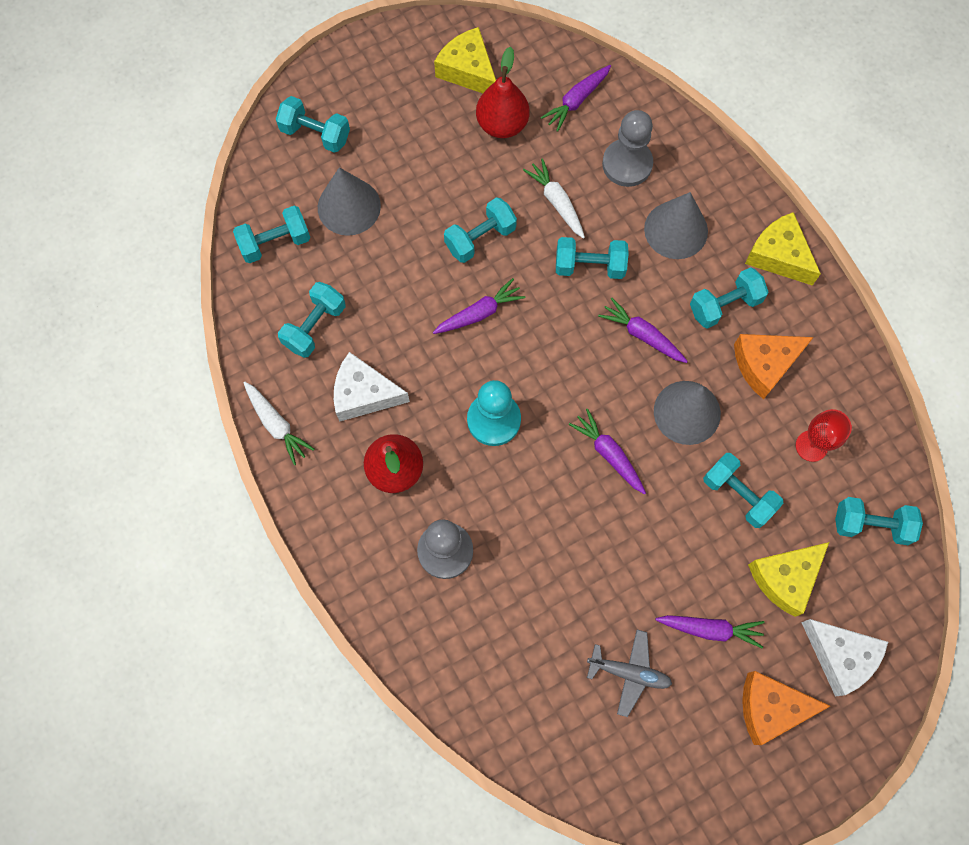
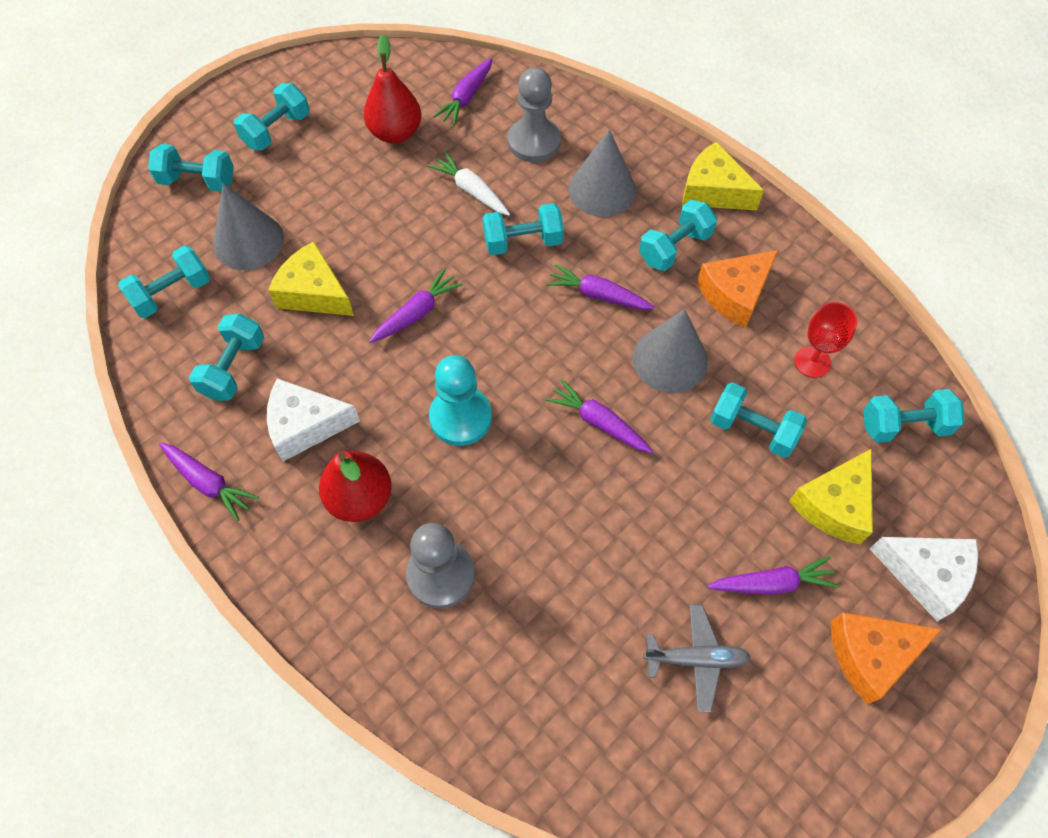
camera: 15 degrees left, 10 degrees down
(276, 424) = (208, 483): white carrot -> purple carrot
(468, 70) = (348, 93): yellow cheese -> yellow cheese (314, 292)
(480, 238) = (399, 241): turquoise dumbbell -> turquoise dumbbell (277, 130)

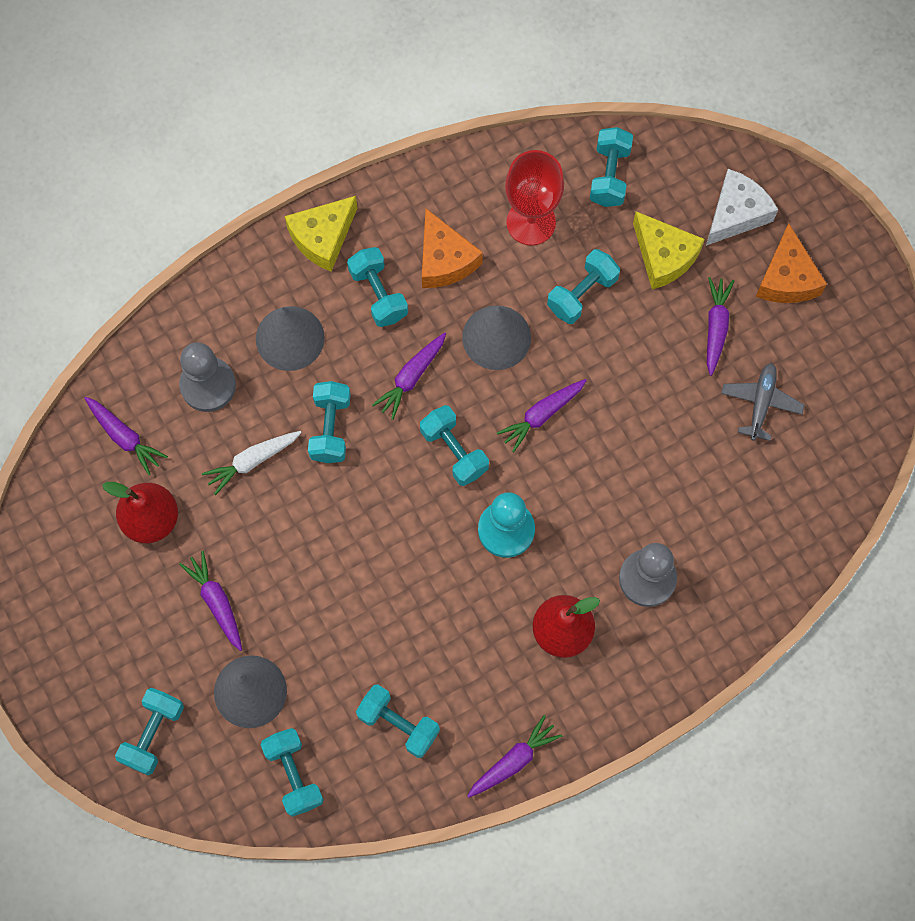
camera: 75 degrees left, 10 degrees up
(277, 130) = (107, 642): turquoise dumbbell -> turquoise dumbbell (454, 451)
(305, 425) = (478, 667): white cheese -> none
(314, 292) = (332, 636): yellow cheese -> none
(416, 313) = (384, 545): purple carrot -> purple carrot (216, 602)
(812, 362) = (531, 222): red goblet -> red goblet, size x1.54

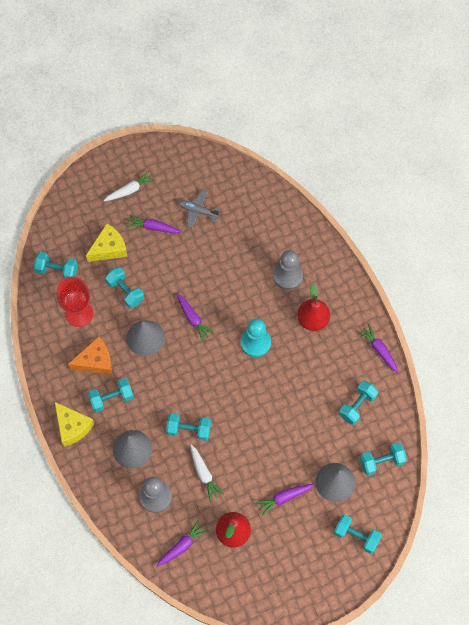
camera: 85 degrees left, 5 degrees down
(411, 377) = (163, 384): purple carrot -> none
(454, 451) = (209, 365): turquoise dumbbell -> none
(736, 213) = (89, 210): white cheese -> none
(786, 278) = (130, 190): orange cheese -> white carrot

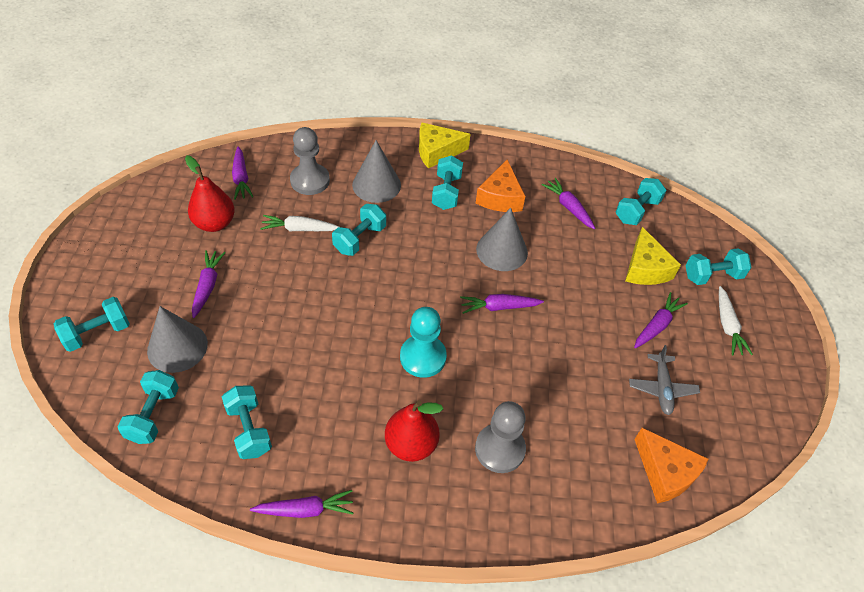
camera: 115 degrees right, 15 degrees down
(79, 314) = (568, 207): red goblet -> purple carrot
(125, 291) = (575, 258): turquoise dumbbell -> turquoise dumbbell (712, 276)
(198, 211) = (662, 388): grey plane -> grey plane turned 135 degrees clockwise
(251, 194) = (665, 472): none -> orange cheese

